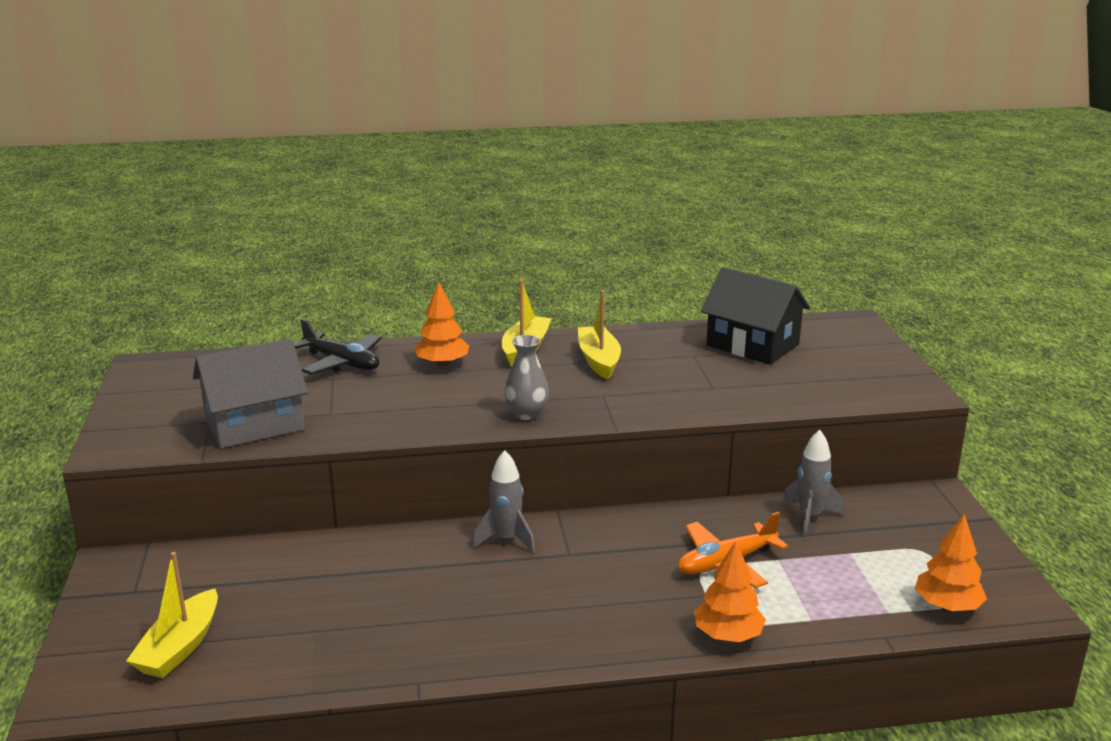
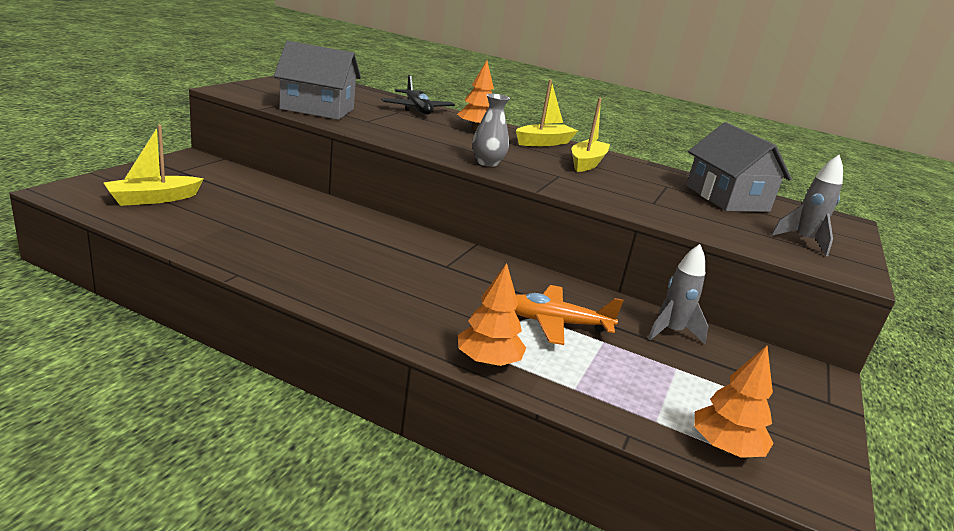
camera: 30 degrees right, 0 degrees up
(506, 539) = (417, 241): grey rocket -> grey rocket (803, 241)
(752, 345) = (727, 198): black house -> grey house

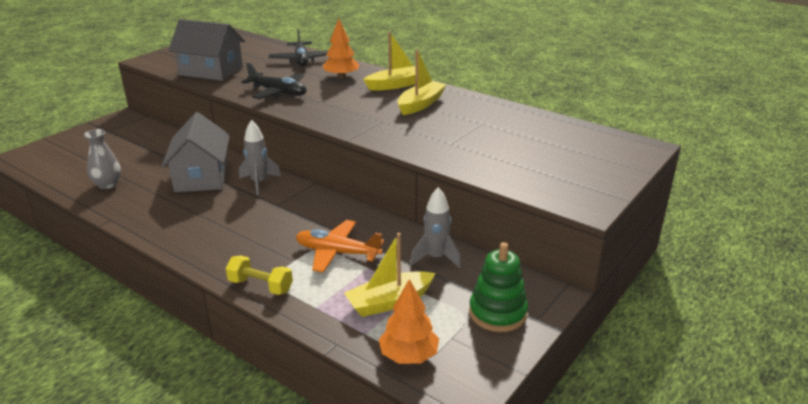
camera: 15 degrees right, 5 degrees up
(153, 199) = (78, 158): yellow boat -> yellow boat (389, 302)
(416, 137) = (278, 92): none -> black plane
(487, 163) = (323, 113): grey vase -> grey vase (107, 184)
(488, 361) = (260, 286): orange tree -> yellow dumbbell
(727, 198) = (533, 132): grey house -> grey house (202, 177)
(783, 395) = (497, 313): none -> green stacking toy
(803, 241) = (569, 174): grey rocket -> grey rocket (259, 183)

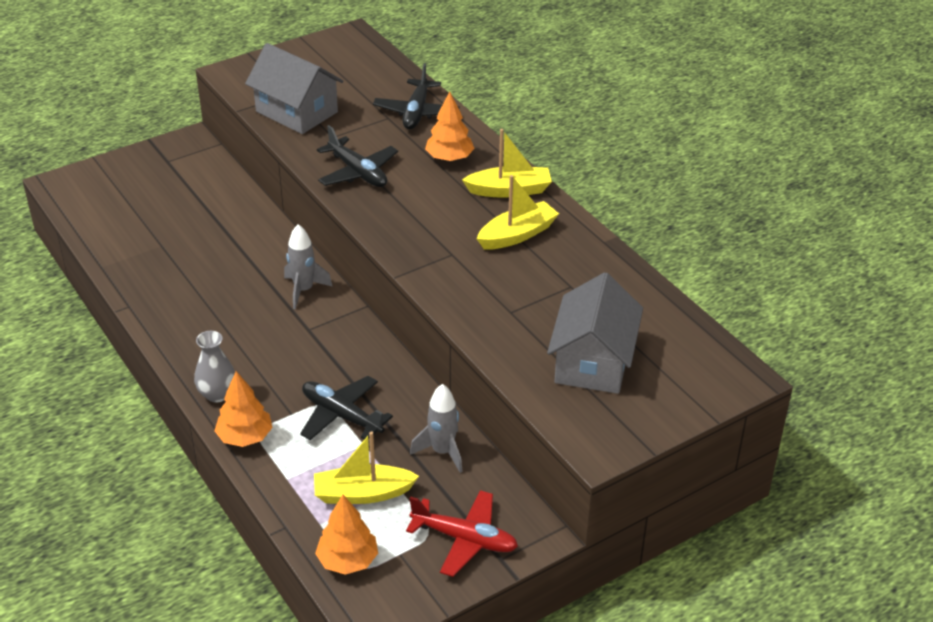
camera: 20 degrees right, 10 degrees up
(107, 184) = (141, 251): grey vase -> grey vase (217, 394)
(202, 177) = (244, 265): grey house -> grey house (593, 362)
(260, 286) = (245, 437): yellow dumbbell -> orange tree
(337, 253) = (341, 415): orange plane -> black plane
(497, 313) = (465, 539): green stacking toy -> red plane

